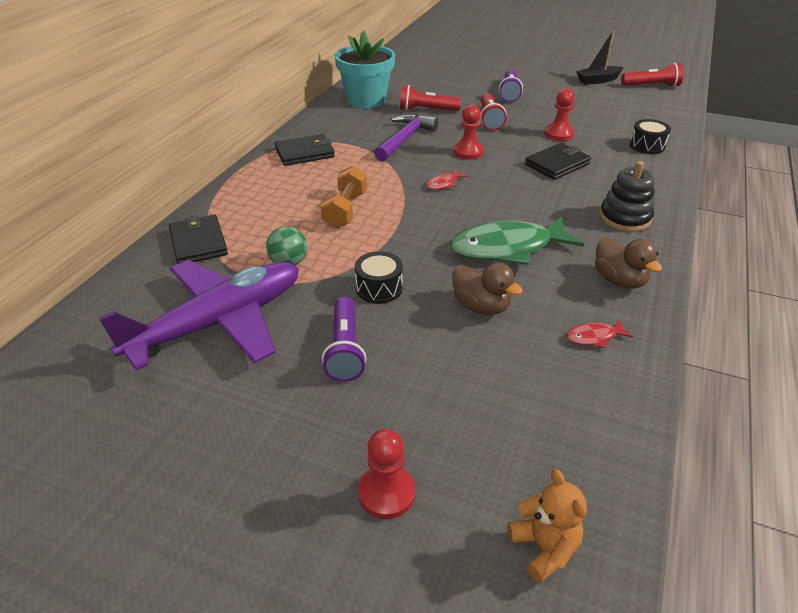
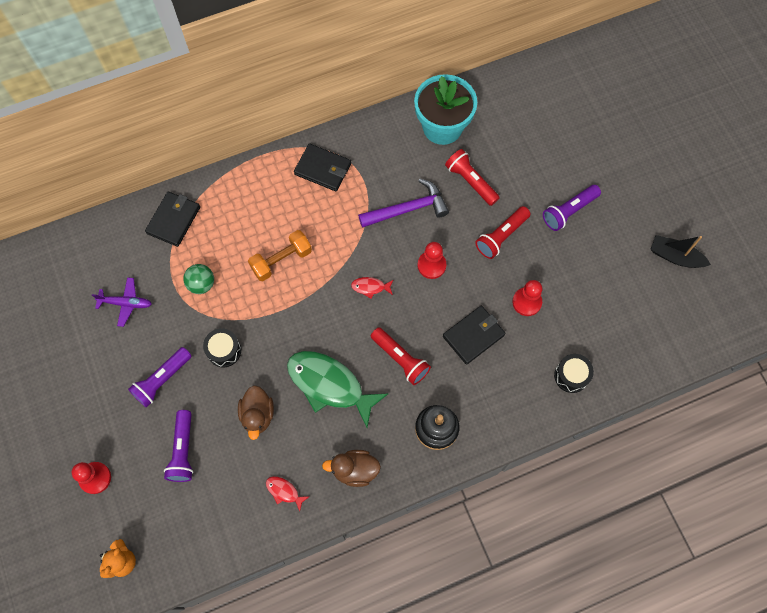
camera: 45 degrees right, 30 degrees up
(218, 323) = (125, 303): purple plane -> purple plane, size x0.43
(452, 384) = (183, 450): none -> purple flashlight
(557, 164) = (473, 335): black wallet -> black wallet turned 45 degrees counterclockwise
(619, 280) = (354, 470): brown duck -> brown duck turned 75 degrees clockwise
(651, 86) = (710, 306): red flashlight -> red flashlight (400, 359)

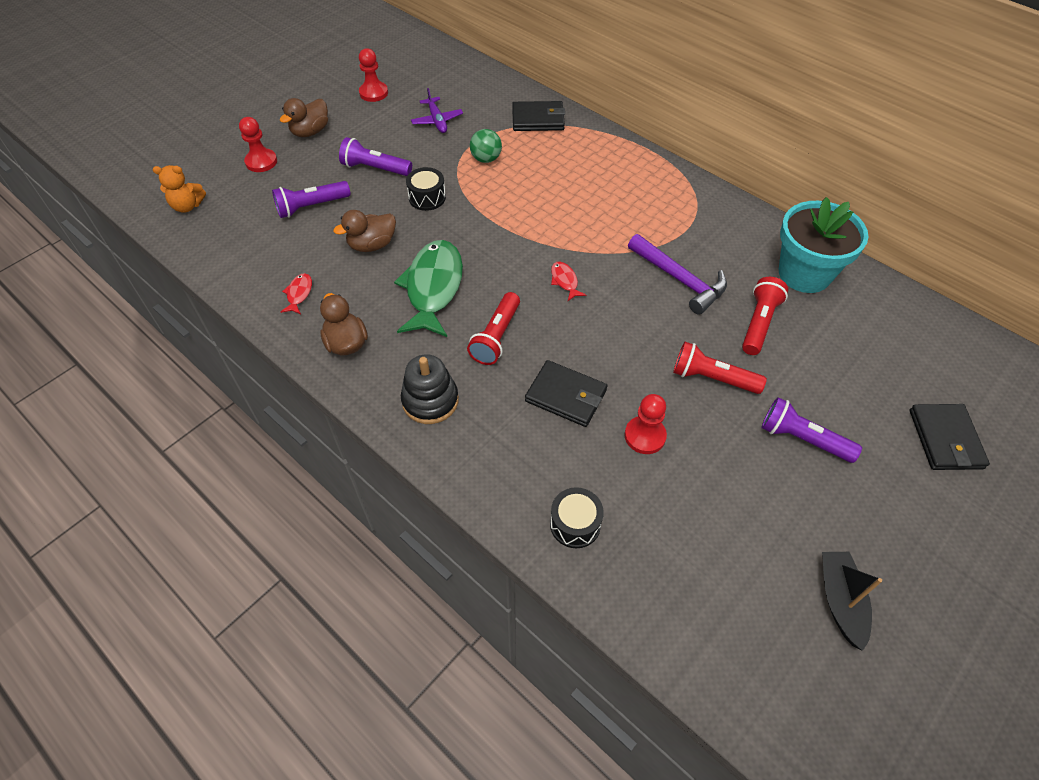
camera: 65 degrees right, 15 degrees down
(76, 420) = (310, 132): none -> brown duck
(281, 260) = (548, 203): orange dumbbell -> none
(323, 169) = (671, 197): black wallet -> black wallet (945, 439)
(431, 265) = (627, 324): red pawn -> red pawn (373, 93)

